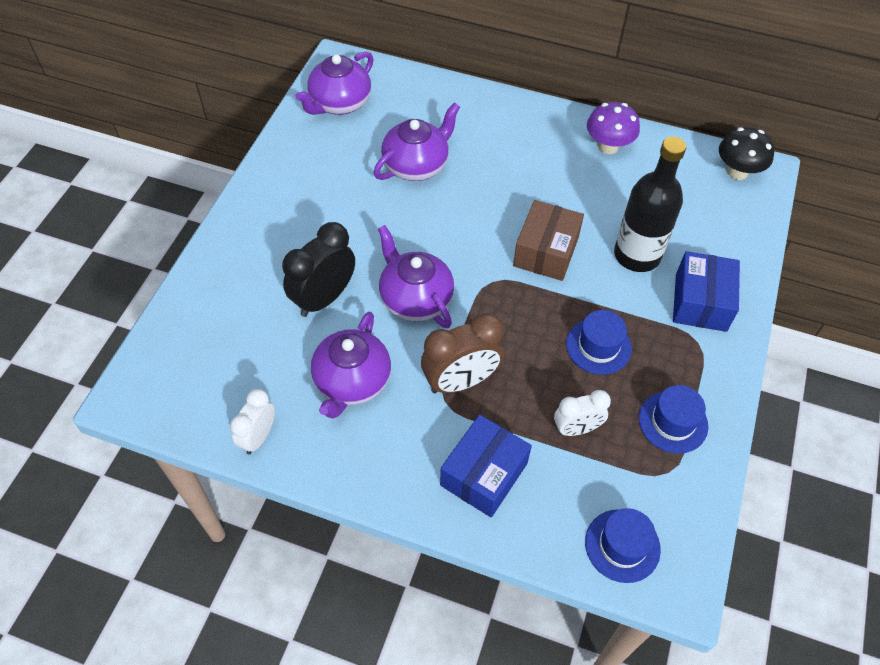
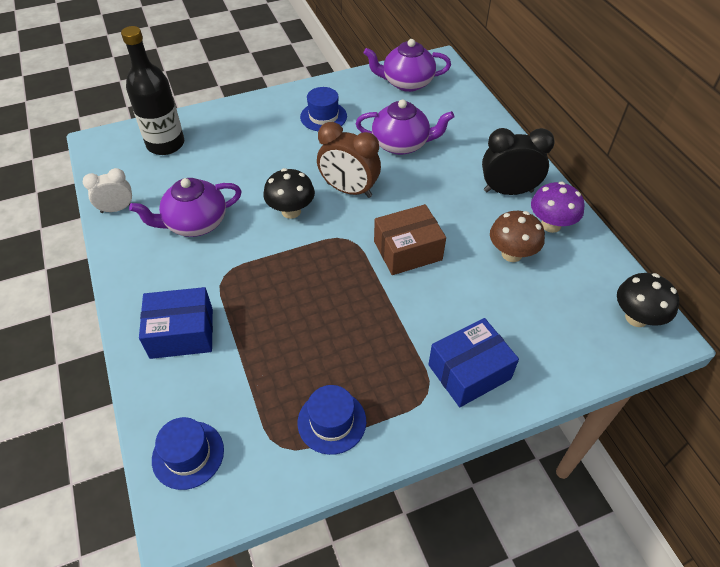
camera: 50 degrees right, 5 degrees down
(324, 298) = (246, 171): black clock -> black clock (508, 191)
(415, 299) = (291, 211): purple teapot -> black mushroom
(461, 381) = (247, 274): brown clock -> brown clock (349, 190)
(576, 429) = (267, 363): white clock -> none
(598, 346) = (355, 332): blue hat -> blue hat (323, 116)
(614, 191) = (511, 254): none -> brown mushroom
(637, 255) = (467, 304): black bottle -> black bottle (165, 144)

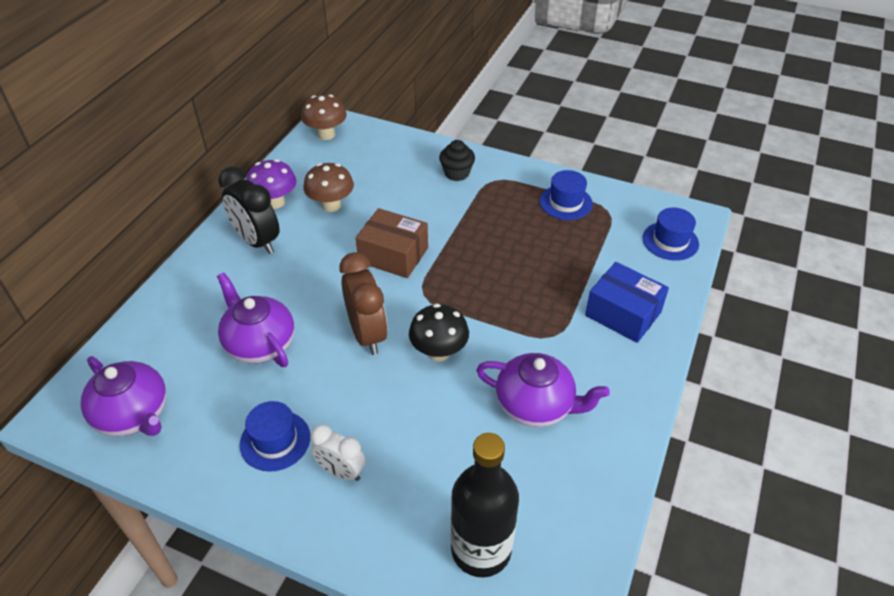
camera: 135 degrees left, 5 degrees down
(117, 209) = (603, 486): white clock -> white clock (341, 471)
(469, 372) = (457, 173): blue box -> black cupcake
(636, 318) = (326, 134): black mushroom -> brown mushroom

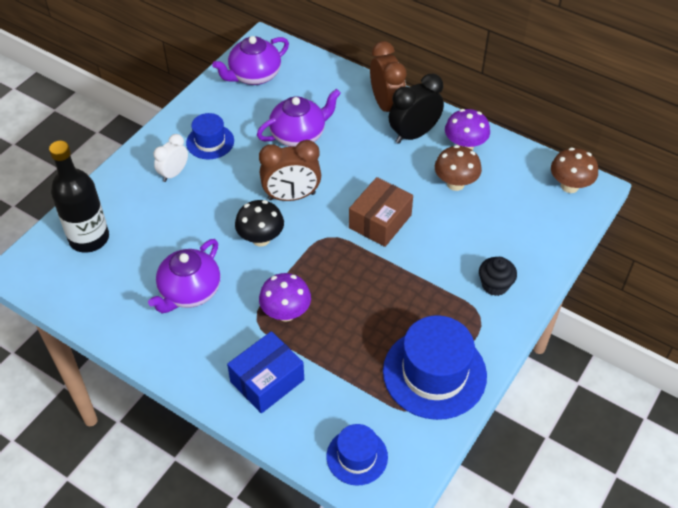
camera: 100 degrees right, 5 degrees up
(207, 268) = (386, 106): none -> brown clock
(536, 312) = (286, 313): none -> purple mushroom
(566, 202) = (434, 373): blue hat -> blue hat, size x1.79

